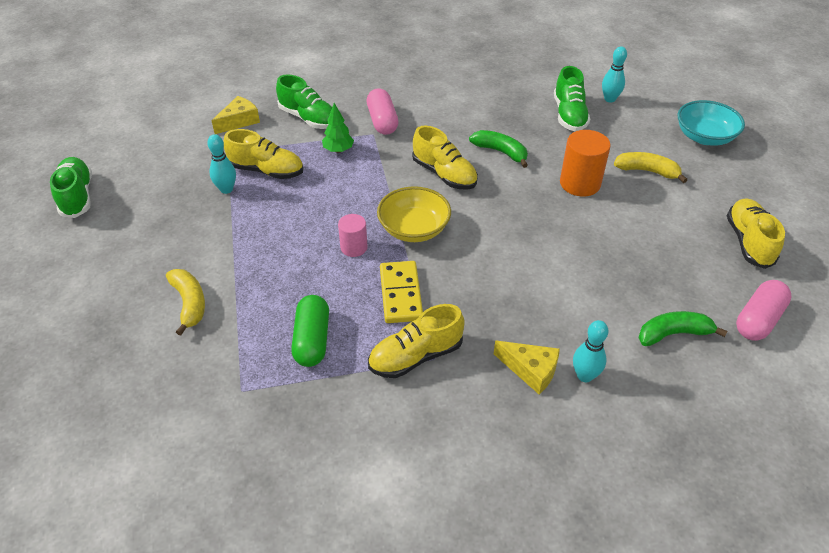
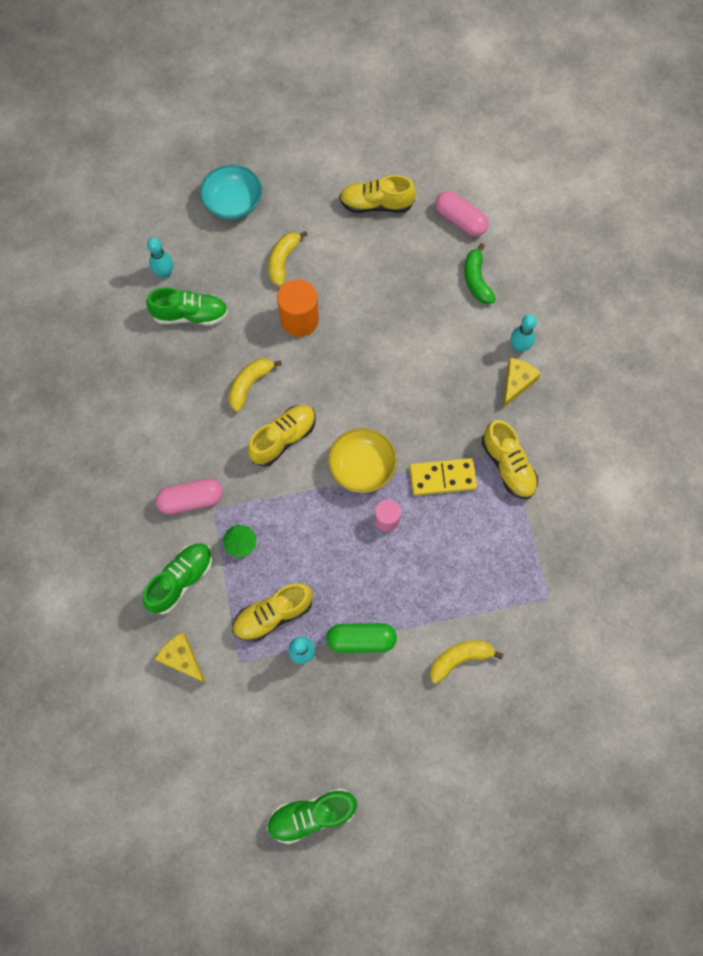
camera: 90 degrees left, 25 degrees up
(266, 171) = (273, 615): yellow shoe -> yellow shoe turned 135 degrees counterclockwise
(312, 340) = (495, 547): green capsule -> green capsule (361, 639)
(500, 152) = (249, 385): green banana -> yellow banana

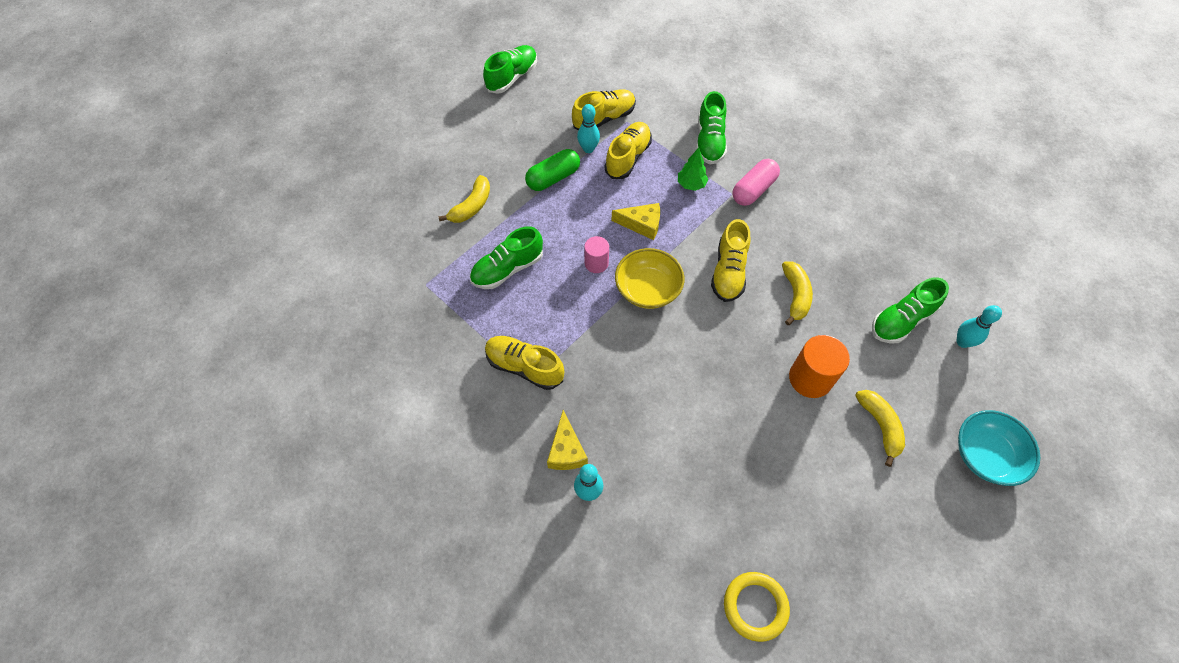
camera: 145 degrees right, 10 degrees down
(182, 658) = (665, 103): yellow cheese -> yellow cheese (642, 224)
(376, 204) = (856, 559): yellow shoe -> yellow shoe (604, 118)
(442, 477) = (575, 322): yellow domino -> none
(460, 220) = (755, 606): pink capsule -> yellow ring
(467, 565) = (507, 269): none -> green shoe
(476, 280) = (683, 540): green banana -> none

